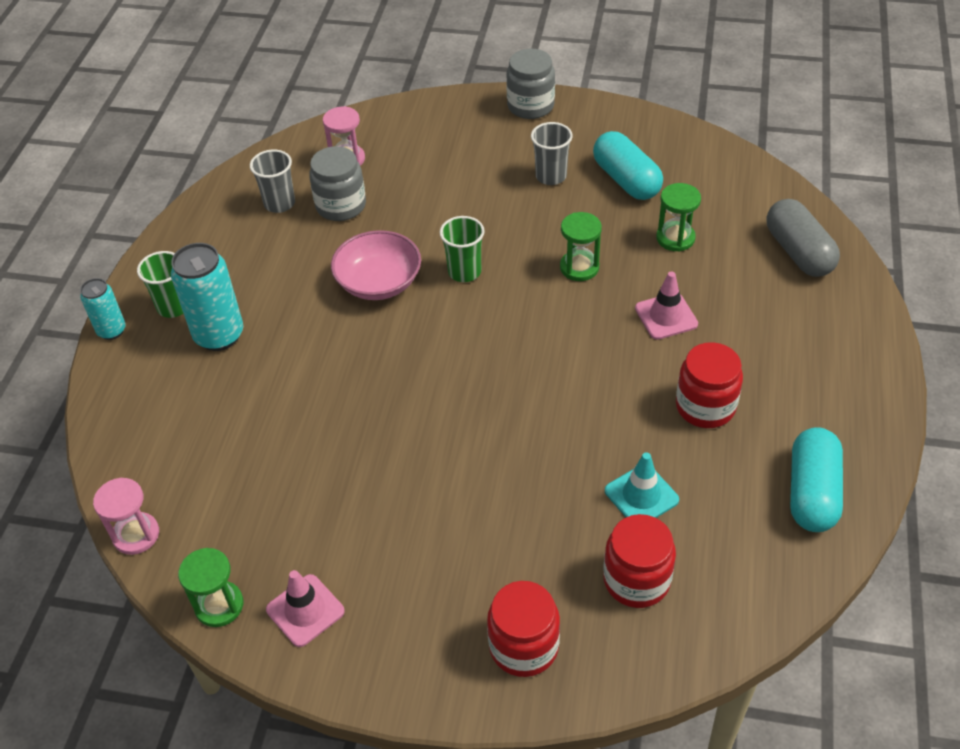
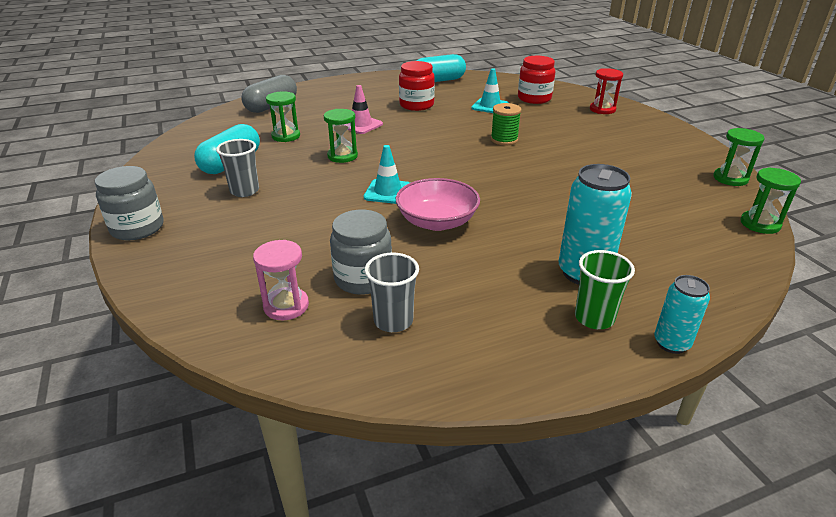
camera: 125 degrees left, 15 degrees down
(136, 535) = (760, 224): pink hourglass -> green hourglass
(305, 610) = (684, 156): pink traffic cone -> none
(464, 272) = (388, 192): green cup -> turquoise traffic cone
(510, 439) = (504, 140): none -> green spool
(523, 646) = (602, 109): red jar -> red hourglass

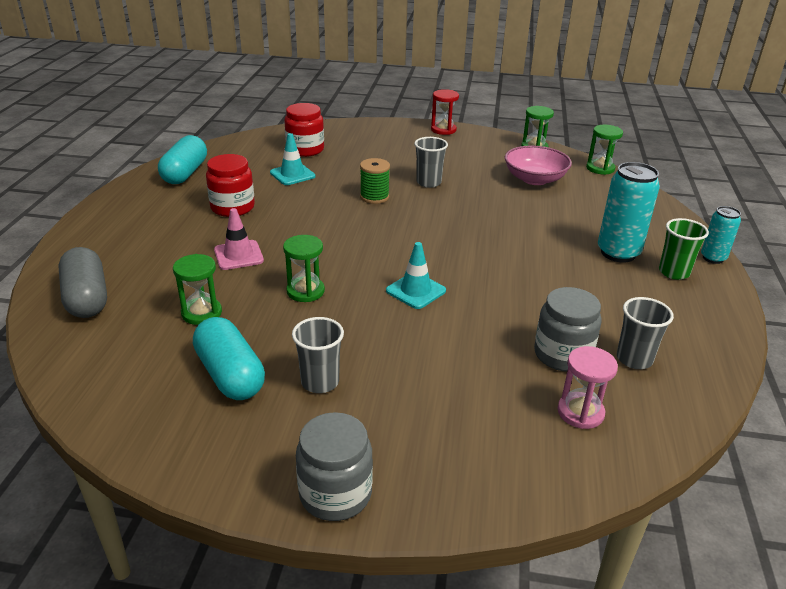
camera: 60 degrees left, 0 degrees up
(437, 221) = (495, 285): pink bowl -> pink bowl (535, 179)
(564, 152) = (428, 182): none -> grey cup
(602, 109) = (369, 135): red hourglass -> red hourglass (443, 130)

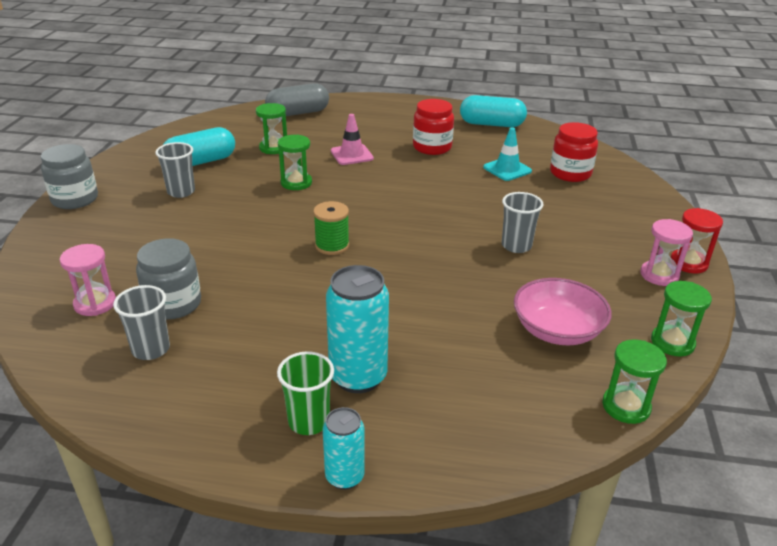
camera: 90 degrees right, 0 degrees up
(374, 197) = (470, 212): green spool -> green spool (332, 246)
(416, 291) = (290, 231): turquoise traffic cone -> none
(460, 140) = (659, 275): none -> pink hourglass

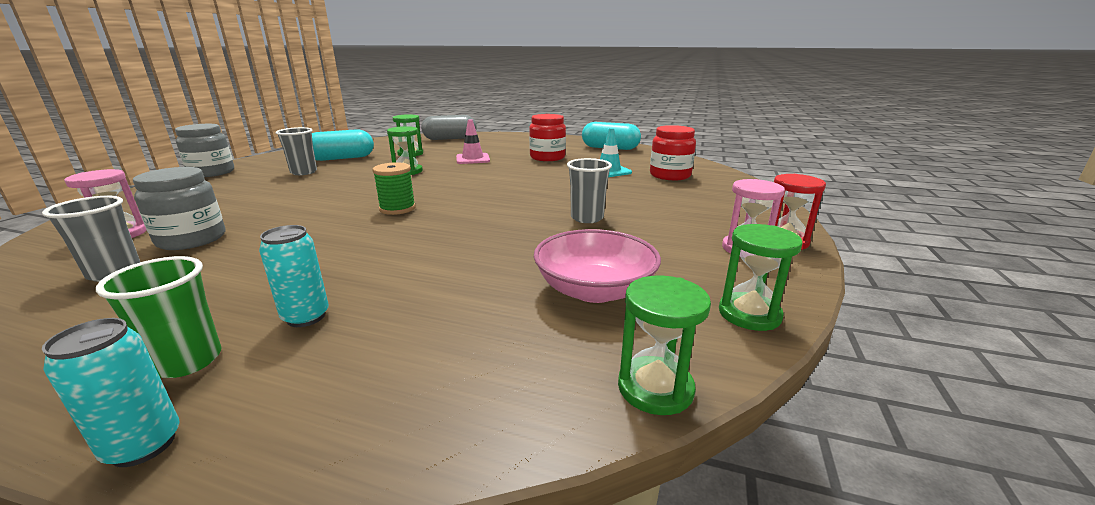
camera: 10 degrees right, 10 degrees down
(358, 377) = (306, 317): turquoise can -> turquoise can, size x0.59

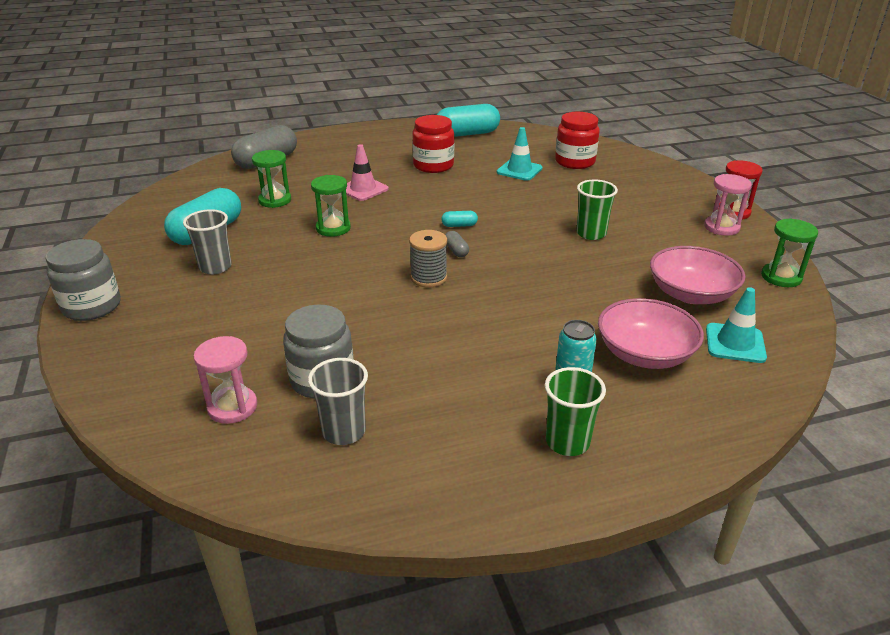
camera: 35 degrees left, 10 degrees up
(143, 445) = (646, 478): turquoise can -> none
(397, 208) = (428, 278): green spool -> grey spool
(432, 320) = (644, 354): none -> pink bowl
(453, 200) = (456, 251): none -> grey capsule
(490, 188) = (459, 225): none -> turquoise capsule
(552, 355) = (735, 343): none -> turquoise traffic cone
(587, 218) = (591, 233): grey cup -> green cup
(655, 388) = (798, 337): green hourglass -> none

